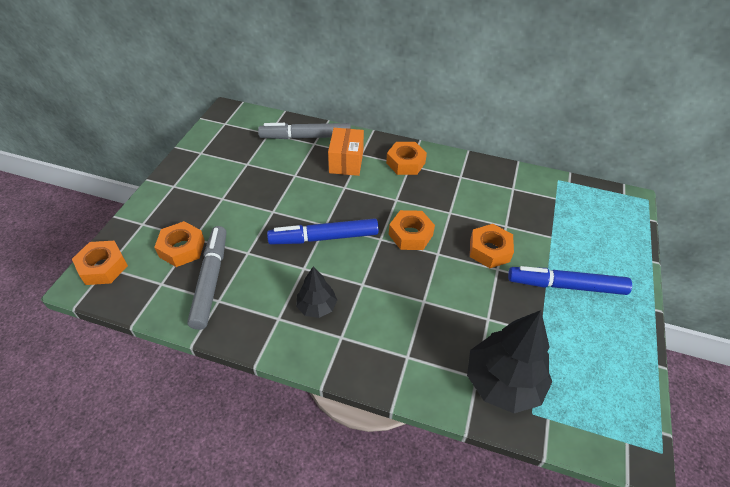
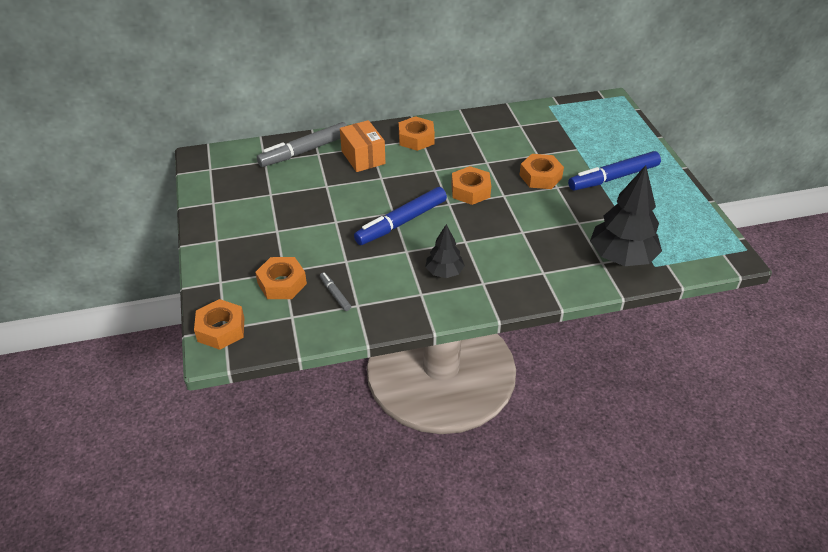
camera: 30 degrees left, 5 degrees down
(211, 280) = (335, 294): grey marker -> grey marker, size x0.46

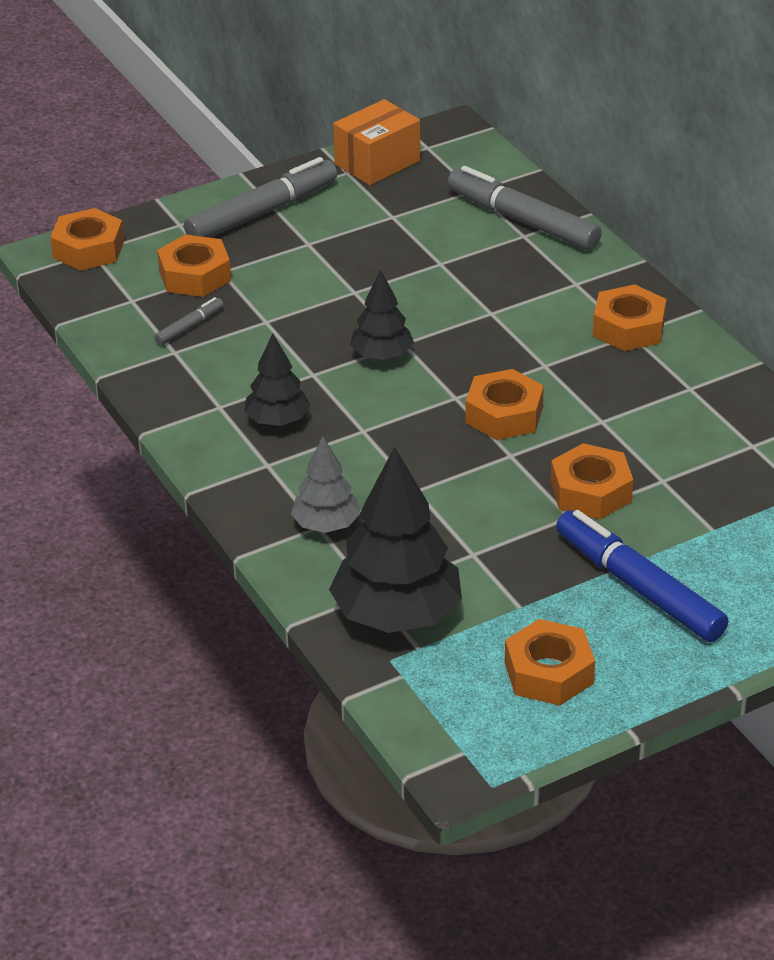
camera: 75 degrees right, 5 degrees down
(232, 243) = (262, 212): none -> grey marker
(363, 157) = (538, 282): orange box -> orange box (377, 162)
(401, 222) = (382, 356): blue marker -> black tree
(543, 269) = (326, 525): none -> grey tree
(670, 216) = (549, 673): none -> orange nut

